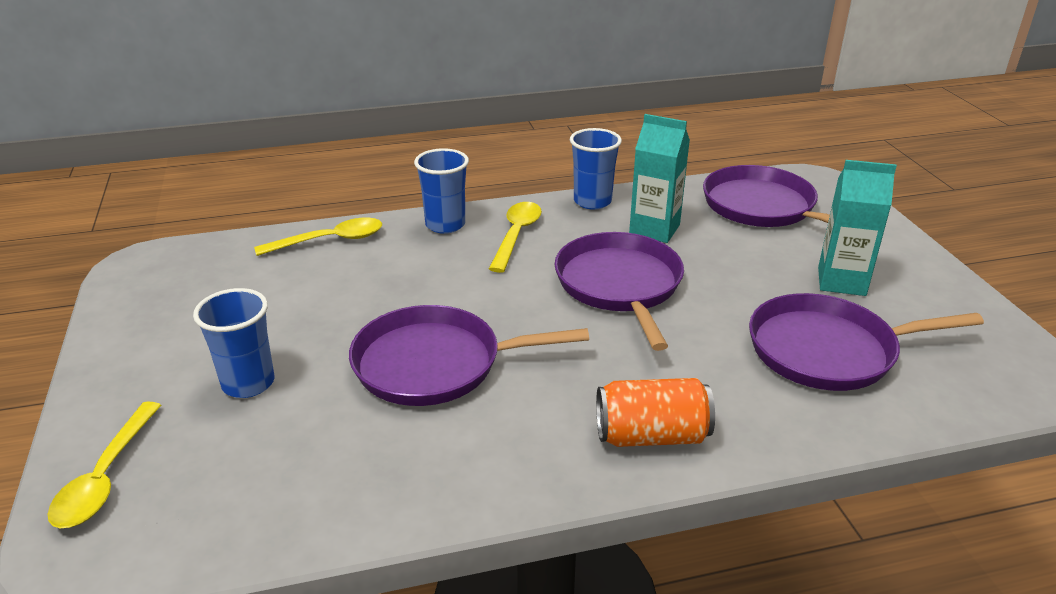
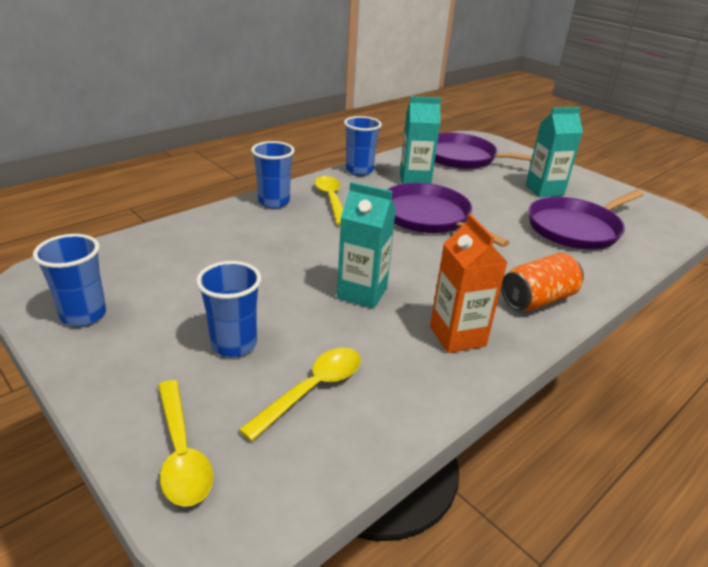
camera: 30 degrees left, 0 degrees up
(147, 312) = (83, 315): none -> blue cup
(330, 241) = (195, 229): yellow spoon -> yellow spoon (312, 390)
(435, 364) = (362, 293): purple pan -> turquoise carton
(494, 450) = (457, 336): none -> orange carton

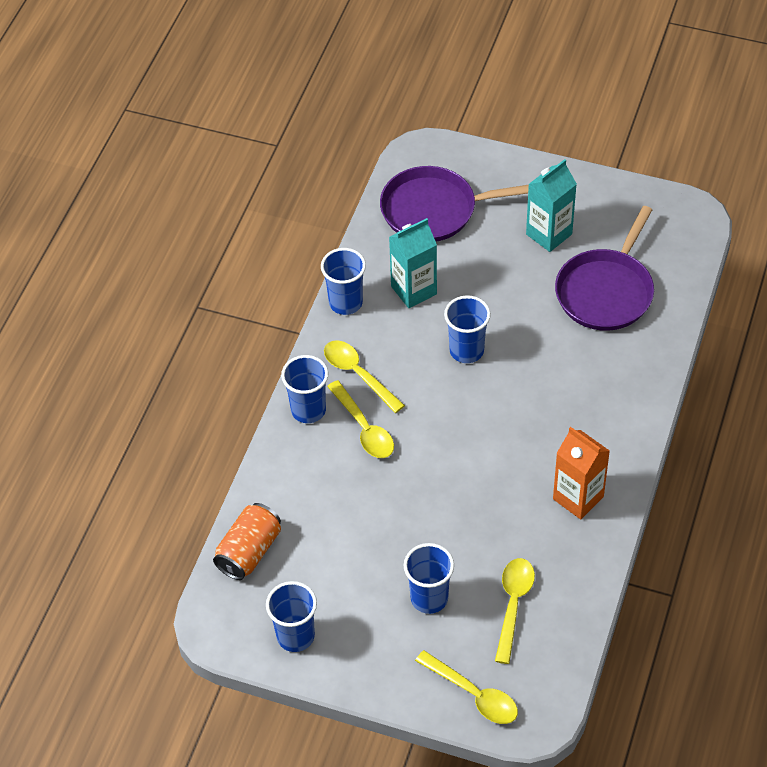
camera: 25 degrees left, 20 degrees up
(304, 224) = (364, 428): none -> yellow spoon
(362, 293) = (479, 491): turquoise carton -> none
(428, 217) = (466, 351): purple pan -> blue cup
(537, 299) = (616, 420): orange can -> orange can (249, 551)

